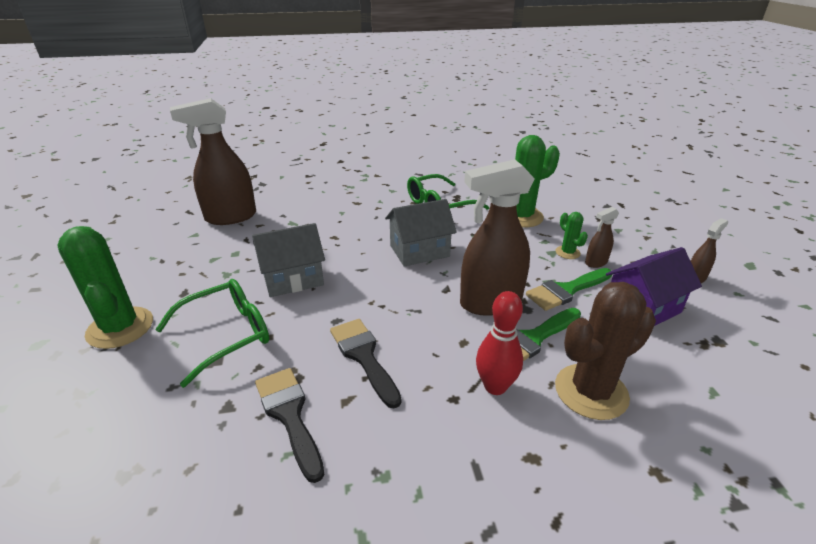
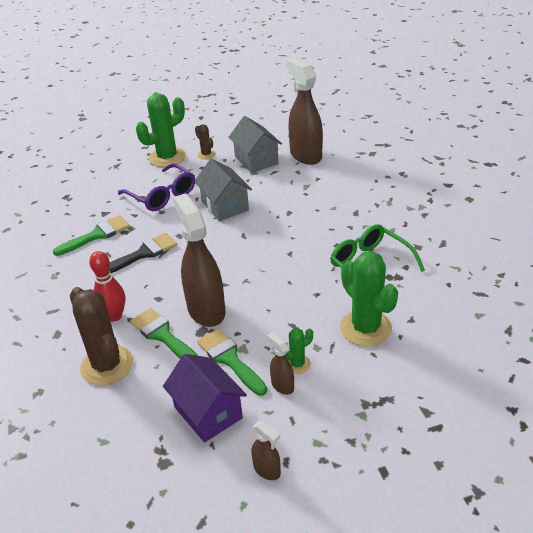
camera: 85 degrees right, 5 degrees up
(153, 288) = (206, 154): none -> brown cactus
(226, 335) = (162, 195): green glasses -> purple glasses
(289, 415) = (97, 235): black brush -> green brush
(419, 251) = (277, 262): grey house -> grey house (256, 160)

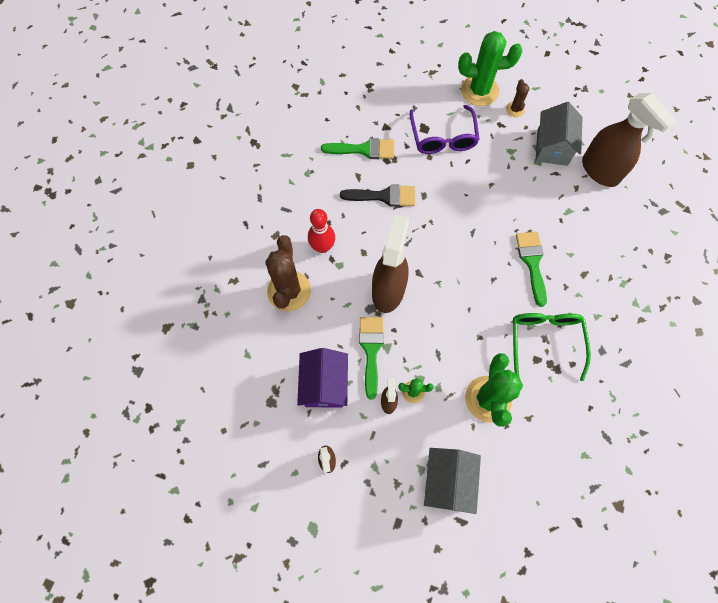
camera: 35 degrees right, 30 degrees up
(162, 335) = (342, 291): green brush -> green brush (532, 262)
(225, 206) = (483, 186): grey house -> grey house (447, 481)
(305, 155) = (600, 171): brown spray bottle -> brown spray bottle turned 135 degrees clockwise

